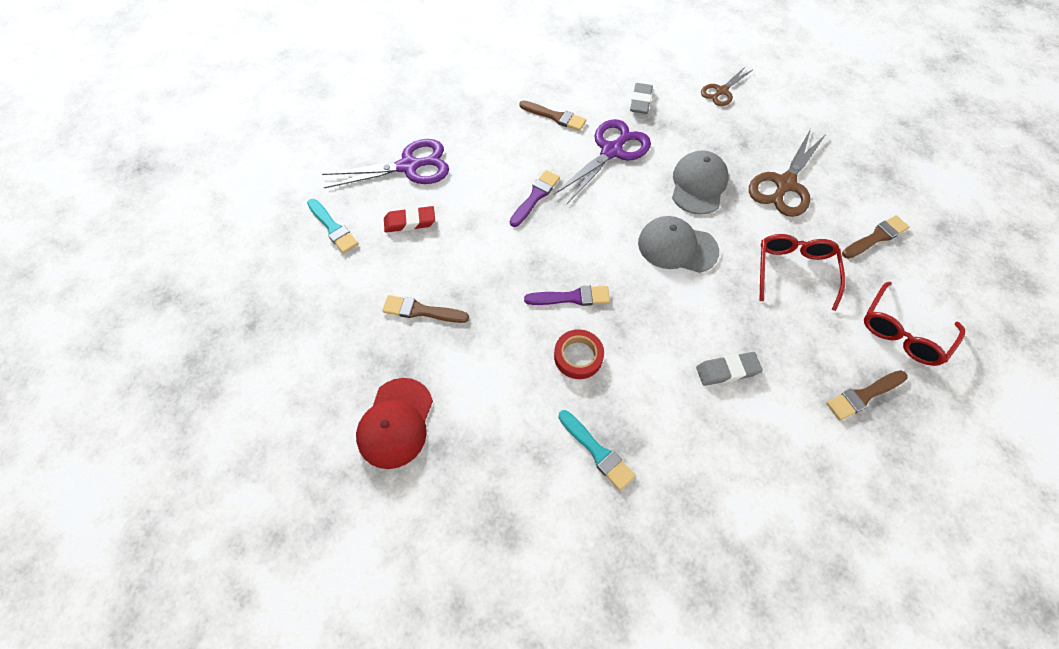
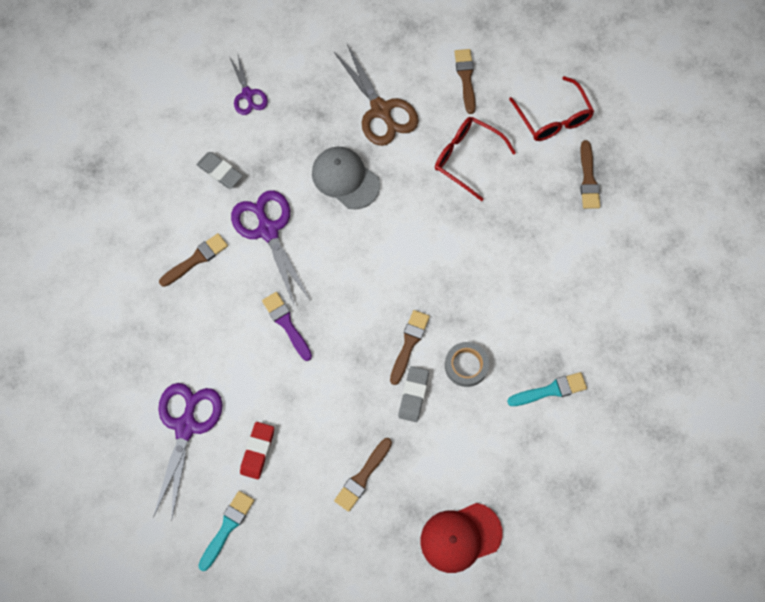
camera: 65 degrees left, 10 degrees up
(333, 228) = (227, 527): turquoise brush -> turquoise brush turned 45 degrees counterclockwise
(396, 423) = (460, 537): red cap -> red cap turned 120 degrees clockwise
(571, 297) = (409, 344): purple brush -> brown brush
(578, 356) = (466, 365): red tape -> grey tape
(677, 247) = (400, 233): grey cap -> none
(721, 91) = (247, 94): brown scissors -> purple scissors
(727, 371) = (528, 260): grey eraser -> grey eraser (413, 395)

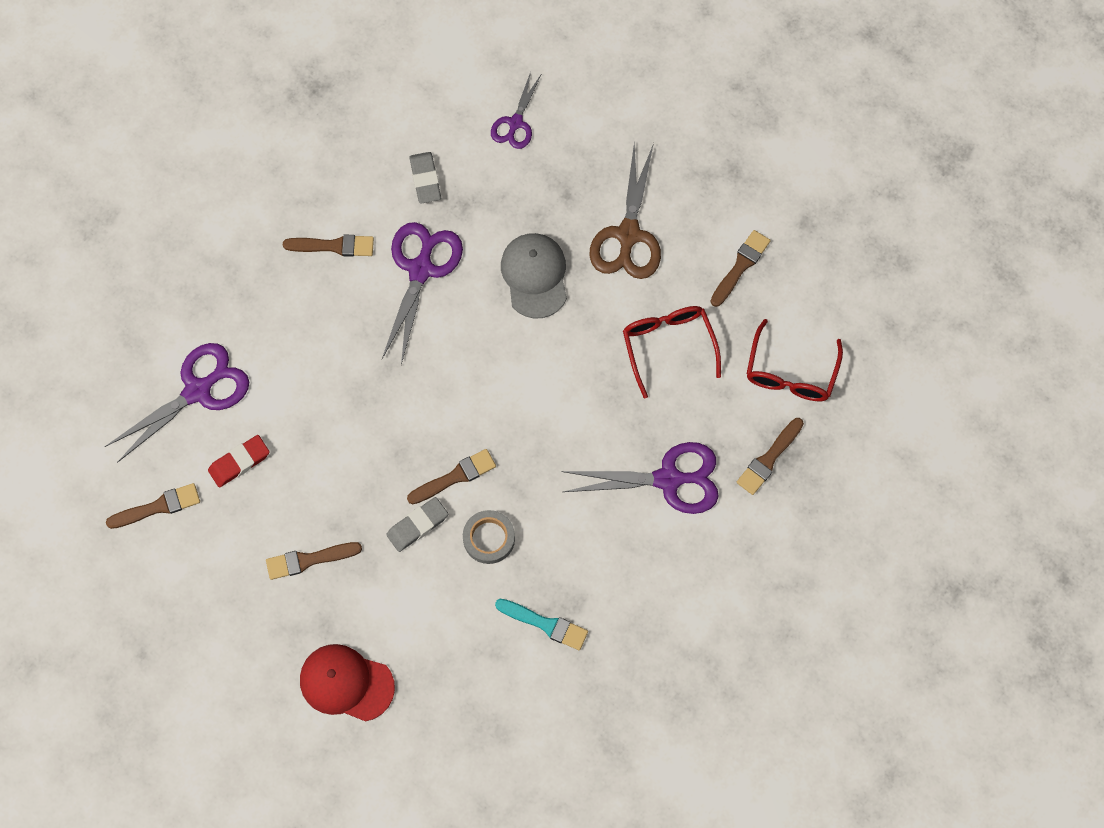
camera: 40 degrees right, 0 degrees up
(227, 527) = (158, 507): turquoise brush -> brown brush
(286, 324) = (362, 369): purple brush -> none
(541, 239) = (668, 479): none -> purple scissors

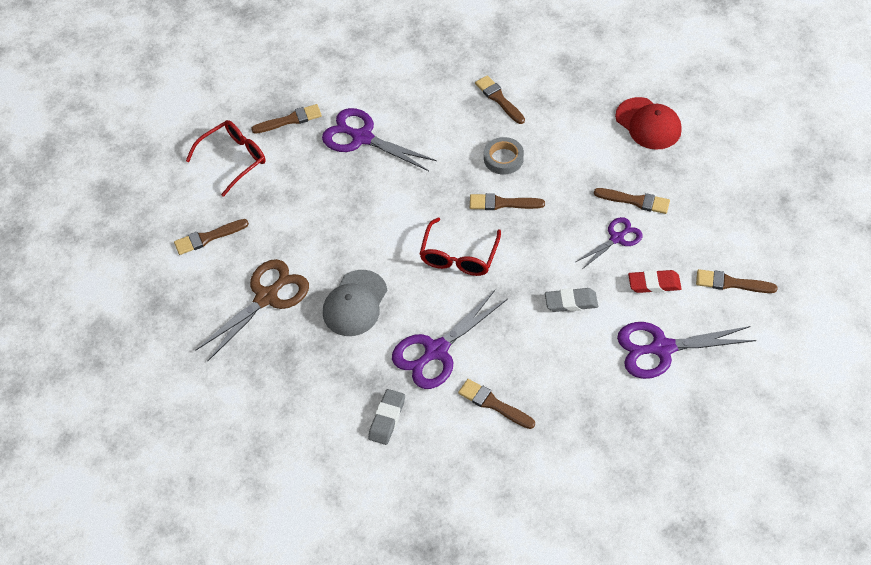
camera: 145 degrees left, 15 degrees down
(417, 525) = (547, 187): grey eraser -> grey eraser (571, 302)
(515, 123) = (284, 426): purple scissors -> purple scissors (617, 238)
(545, 624) = (499, 99): turquoise brush -> brown brush
(668, 345) = (298, 213): red glasses -> red glasses (459, 256)

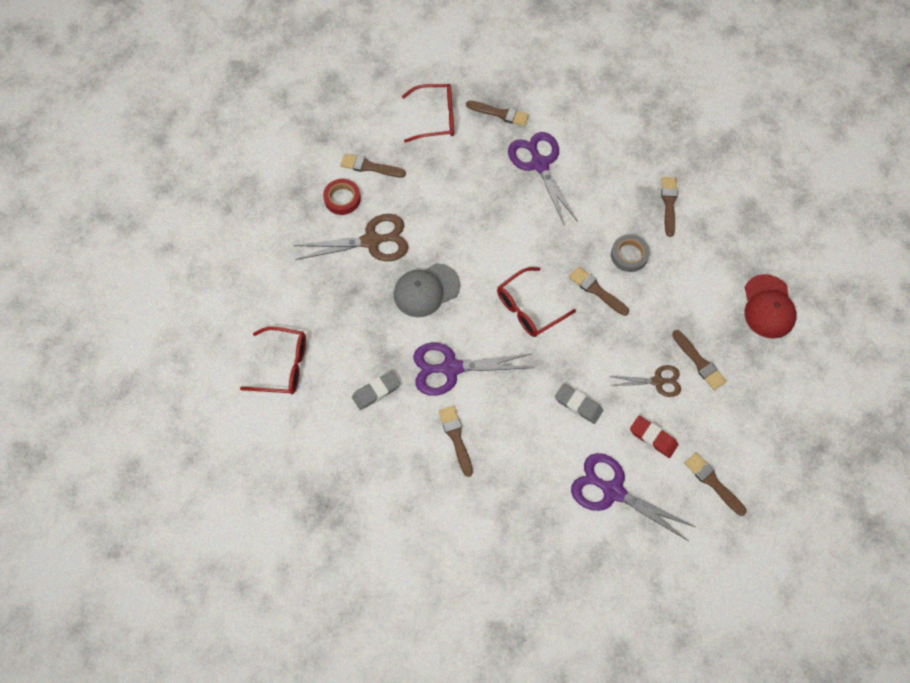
camera: 35 degrees right, 10 degrees up
(206, 281) = (342, 199): none -> red tape
(279, 460) = (283, 366): none -> red glasses
(617, 238) = (657, 381): purple scissors -> brown scissors

